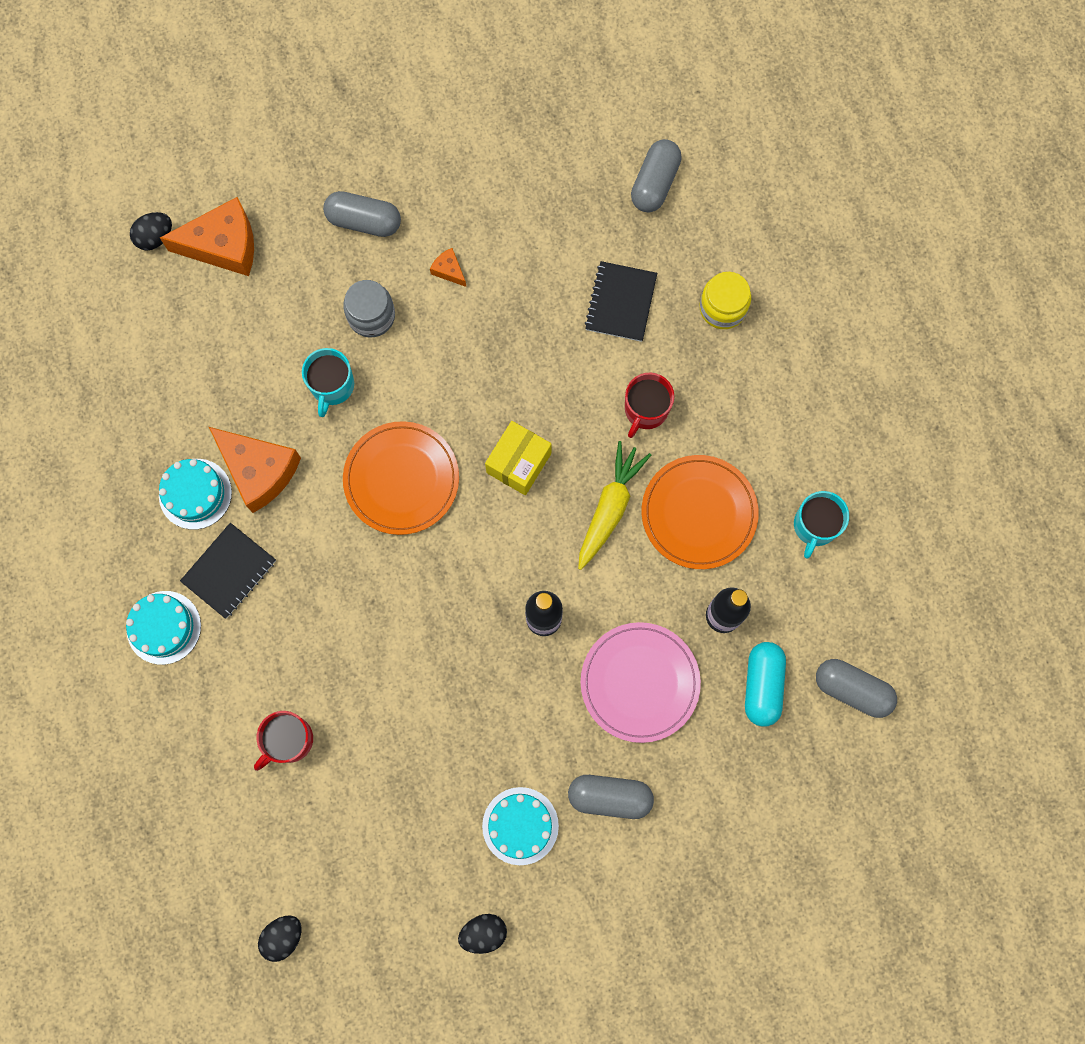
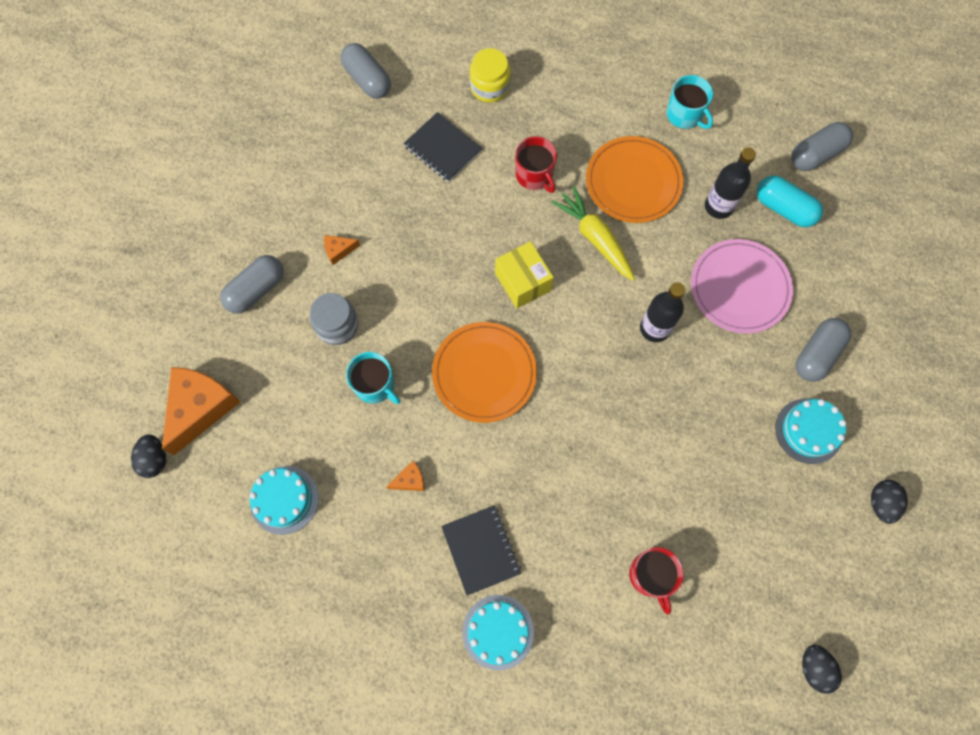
camera: 60 degrees left, 5 degrees down
(195, 494) = (398, 543): turquoise cake -> turquoise cake (284, 499)
(259, 470) = (410, 480): orange cheese -> orange cheese, size x0.44

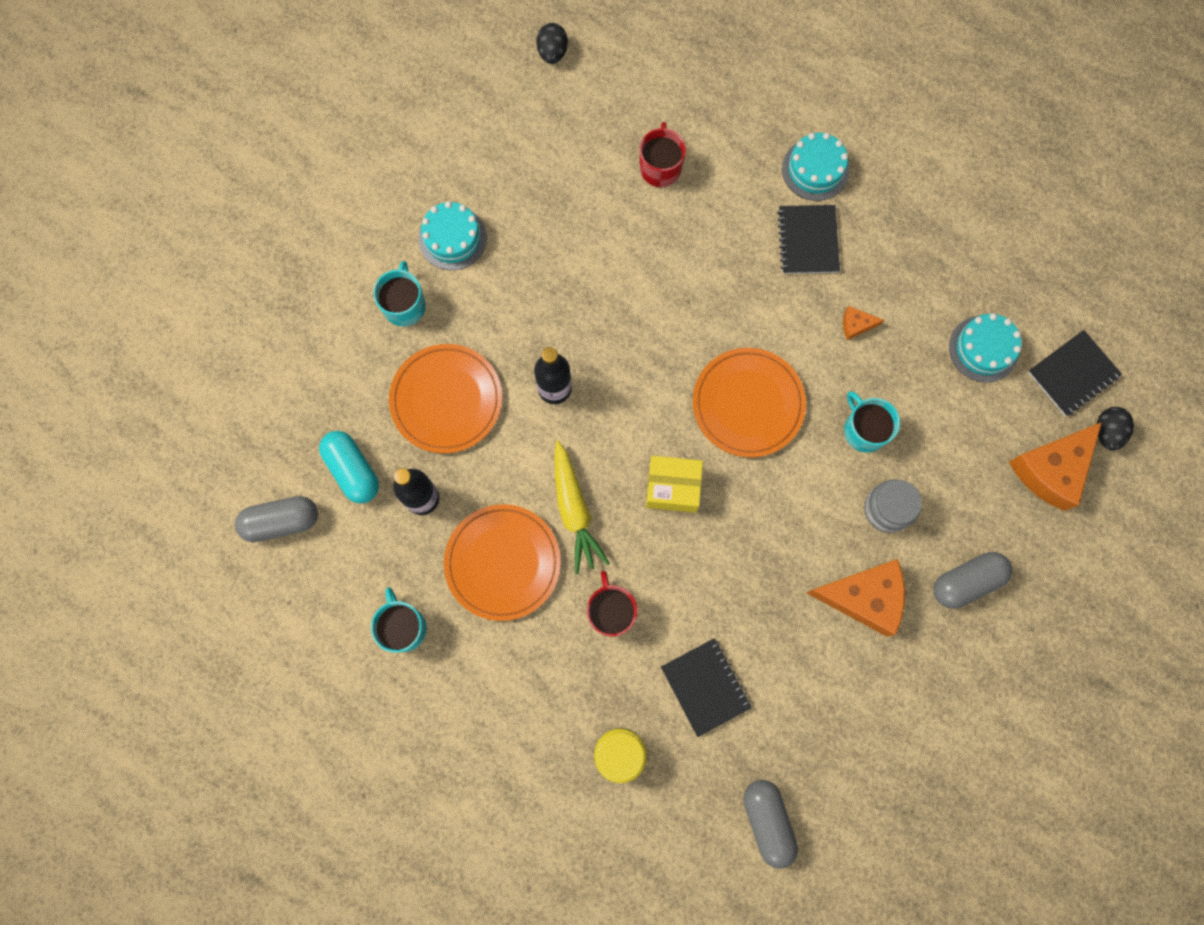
camera: 160 degrees left, 5 degrees up
(195, 504) = (1073, 374): none -> black notebook
(339, 250) = (863, 597): orange cheese -> orange cheese, size x2.26
(522, 282) = (672, 488): yellow box -> yellow box turned 75 degrees counterclockwise
(739, 288) = (446, 400): pink plate -> orange plate
(817, 354) = (404, 305): grey capsule -> turquoise mug
(881, 503) = (421, 154): black egg -> none

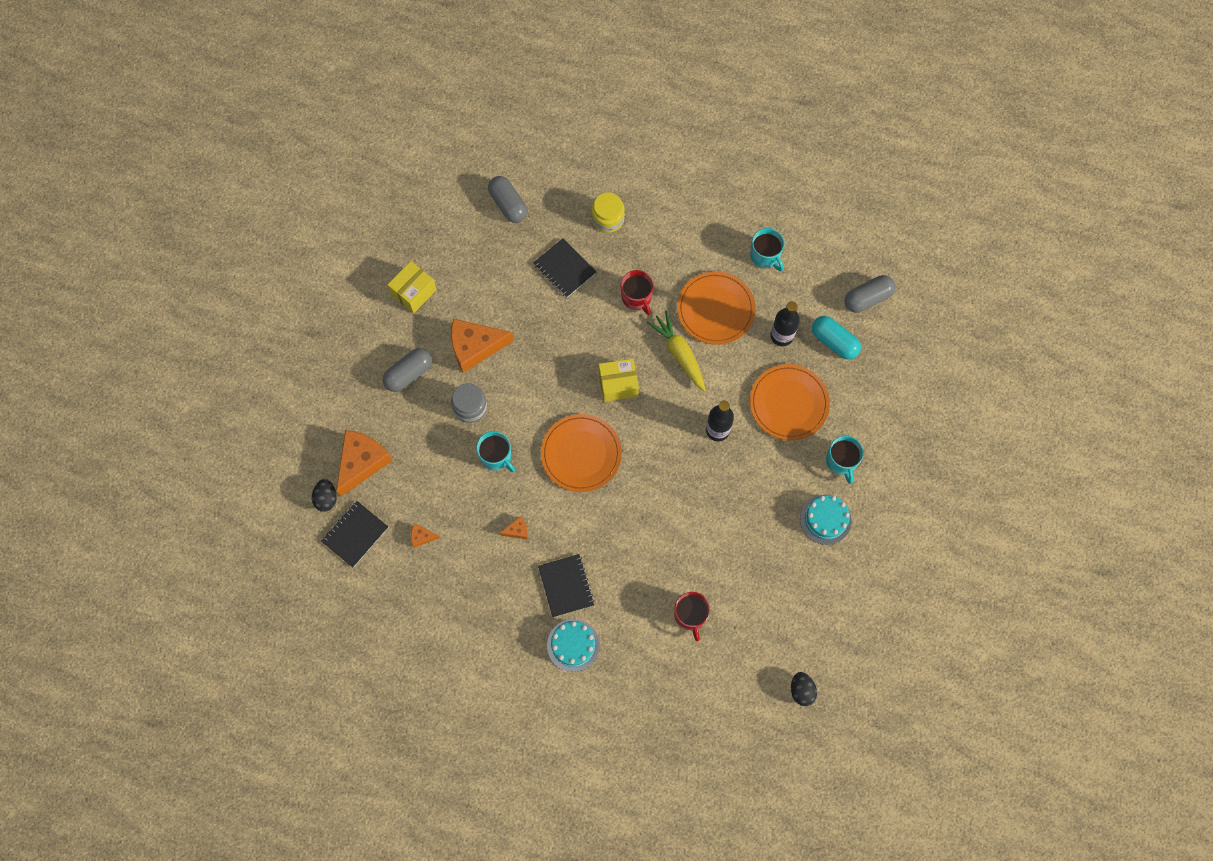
camera: 165 degrees right, 5 degrees down
(939, 709) = (414, 292): none -> yellow box
(984, 348) = (422, 537): turquoise cake -> orange cheese

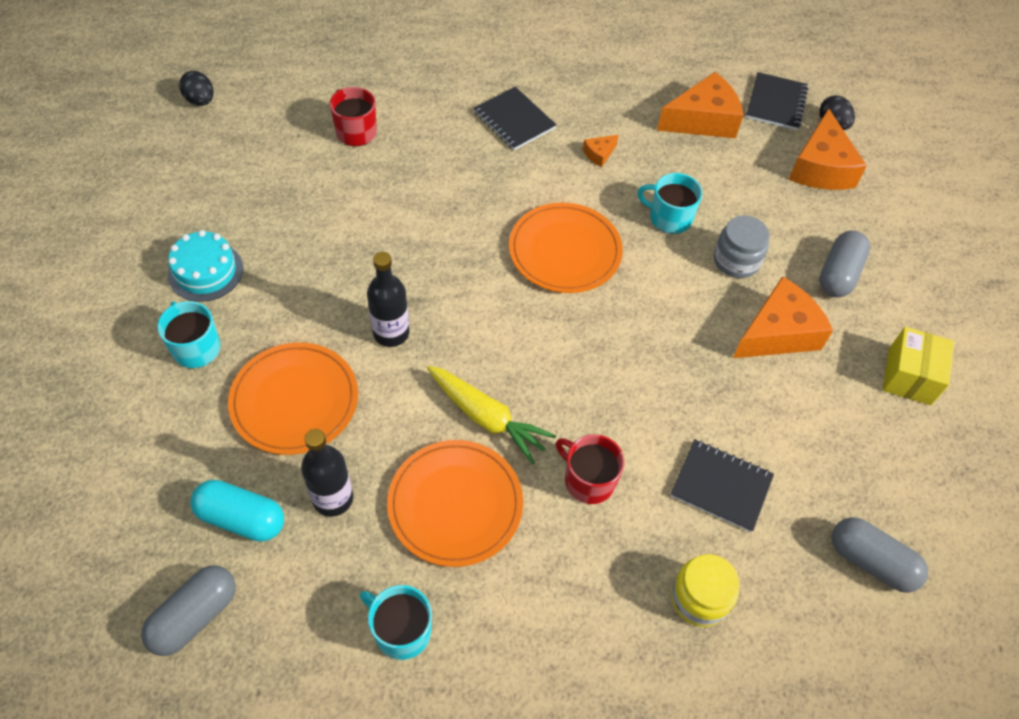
camera: 155 degrees right, 15 degrees down
(422, 537) = (703, 120): orange cheese -> orange cheese, size x2.26
(573, 645) = (480, 75): turquoise cake -> none
(618, 384) = (557, 348): yellow box -> none

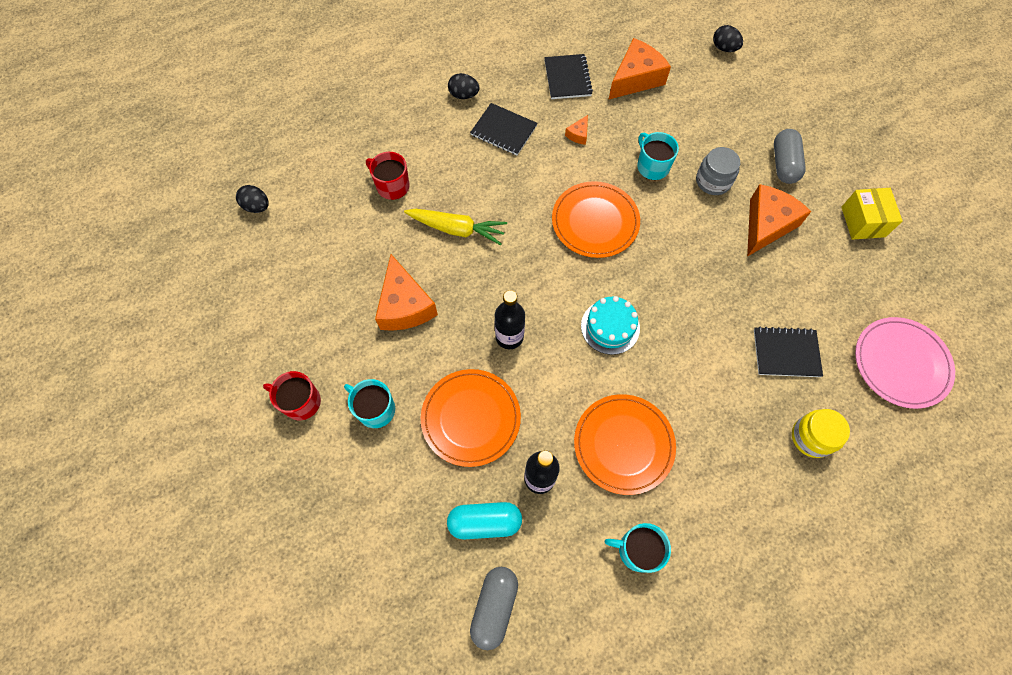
camera: 20 degrees left, 10 degrees up
(205, 271) = (346, 346): turquoise cake -> turquoise cake (610, 327)
(487, 418) = (610, 372): yellow carrot -> yellow carrot (457, 229)
(490, 70) = (464, 95): none -> black egg
(588, 480) = (700, 387): red mug -> red mug (301, 402)
(669, 218) = (652, 166): turquoise mug -> turquoise mug turned 60 degrees clockwise
(776, 103) = (678, 45): black notebook -> black notebook (567, 78)
(820, 167) = (733, 85): orange cheese -> orange cheese (404, 305)
(871, 562) = (901, 363): grey capsule -> pink plate

